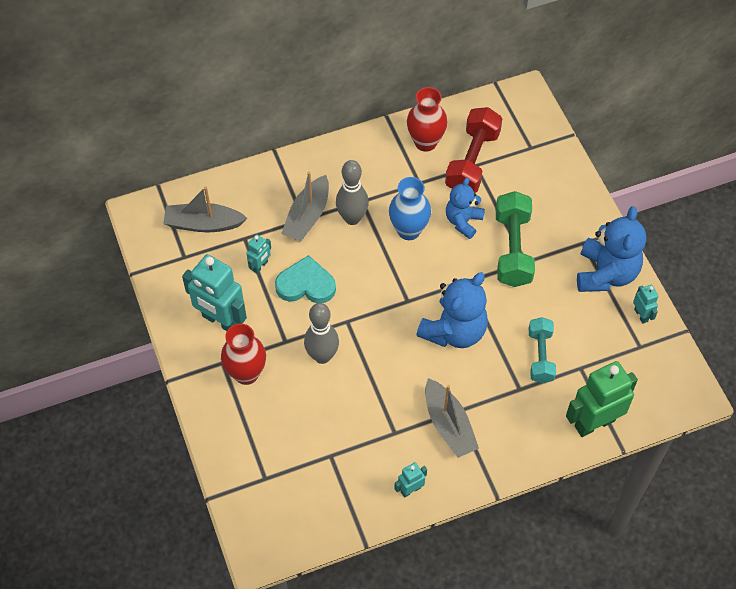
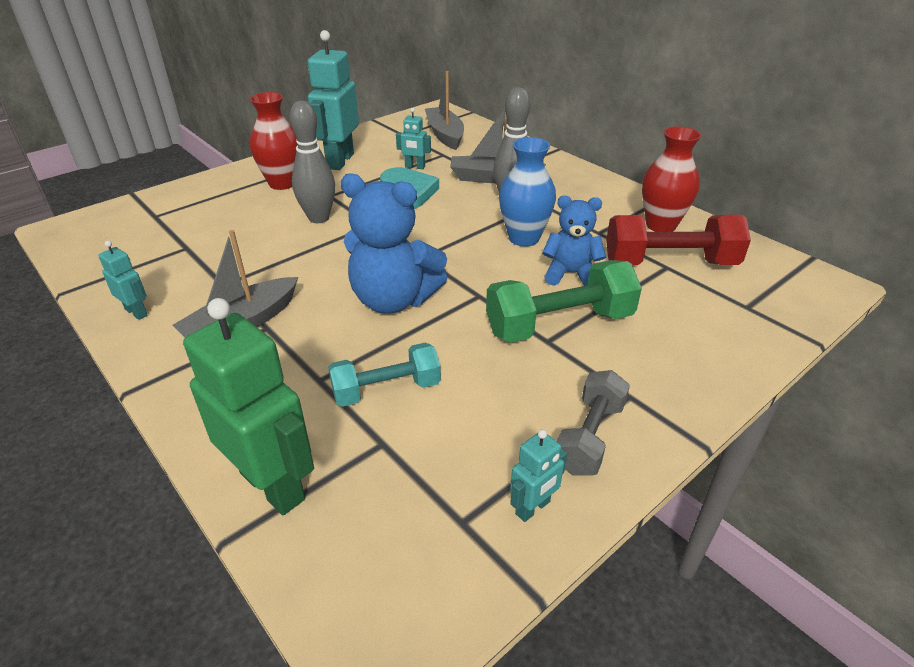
camera: 70 degrees right, 20 degrees down
(606, 274) = (589, 437): blue teddy bear -> grey dumbbell

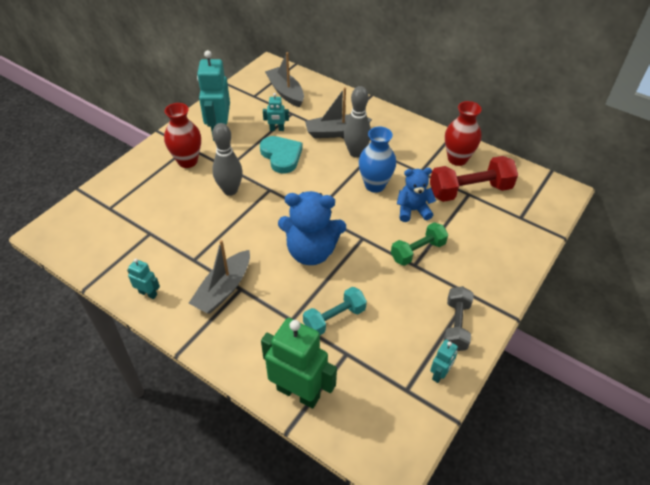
camera: 15 degrees left, 10 degrees up
(559, 324) = (417, 251): green dumbbell -> green dumbbell, size x0.65

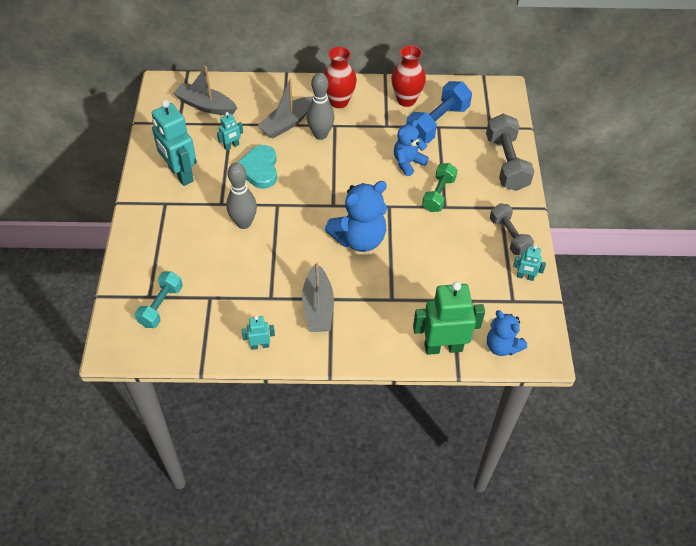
camera: 35 degrees left, 5 degrees up
(187, 161) = (178, 216): red vase -> red vase (339, 101)
(281, 156) = (259, 169): turquoise heart -> turquoise heart turned 120 degrees counterclockwise
(334, 318) = (422, 280): turquoise dumbbell -> turquoise dumbbell (161, 306)
(356, 428) = (502, 346): none -> blue teddy bear
(375, 185) = (360, 156): blue vase -> none
(439, 374) = (525, 277): turquoise robot -> turquoise robot turned 105 degrees clockwise
(470, 191) = (437, 123): red dumbbell -> blue dumbbell
(510, 257) = (506, 163): none -> grey dumbbell

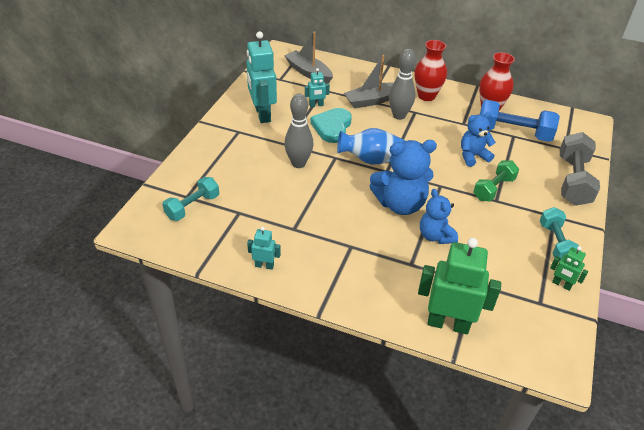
camera: 20 degrees right, 10 degrees down
(313, 197) = (371, 160): none -> blue vase
(318, 307) = (335, 249): grey boat -> none
(437, 123) = (513, 133): blue dumbbell -> blue dumbbell turned 45 degrees clockwise
(502, 346) = (514, 343): blue teddy bear -> blue teddy bear (435, 236)
(509, 236) = (555, 243): grey dumbbell -> turquoise dumbbell
(525, 277) = (561, 285): turquoise robot -> green robot

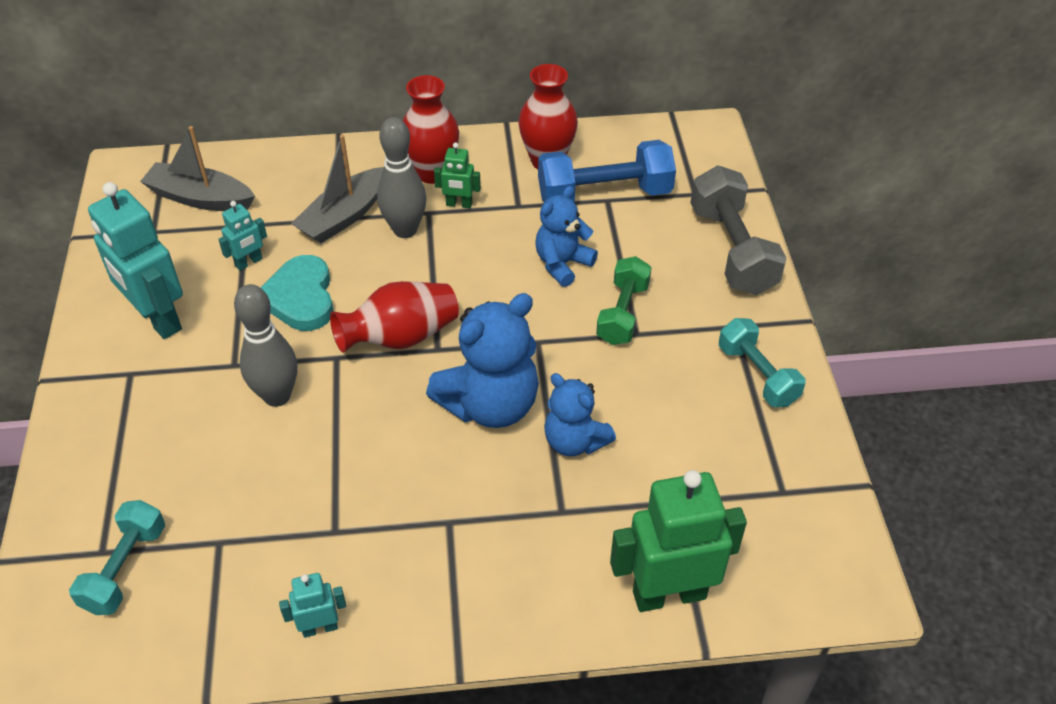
camera: 25 degrees left, 5 degrees up
(371, 160) = (401, 337): blue vase -> red vase
(561, 285) = (798, 445): green robot -> green robot (459, 204)

